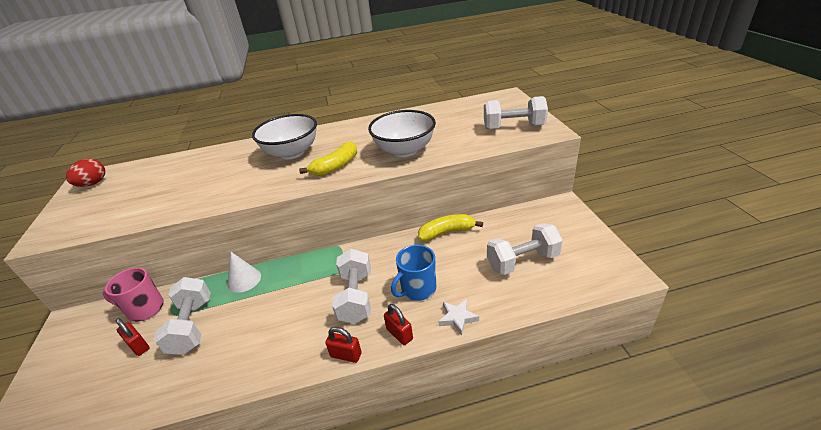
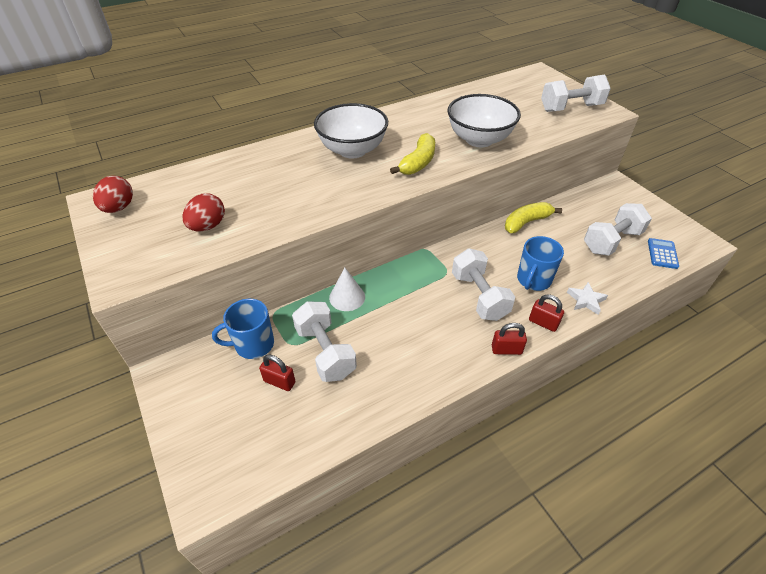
camera: 20 degrees left, 10 degrees up
(135, 203) = (208, 226): none -> red egg
(145, 309) = (253, 344): pink mug -> blue mug
(572, 281) = (662, 254): none -> blue calculator

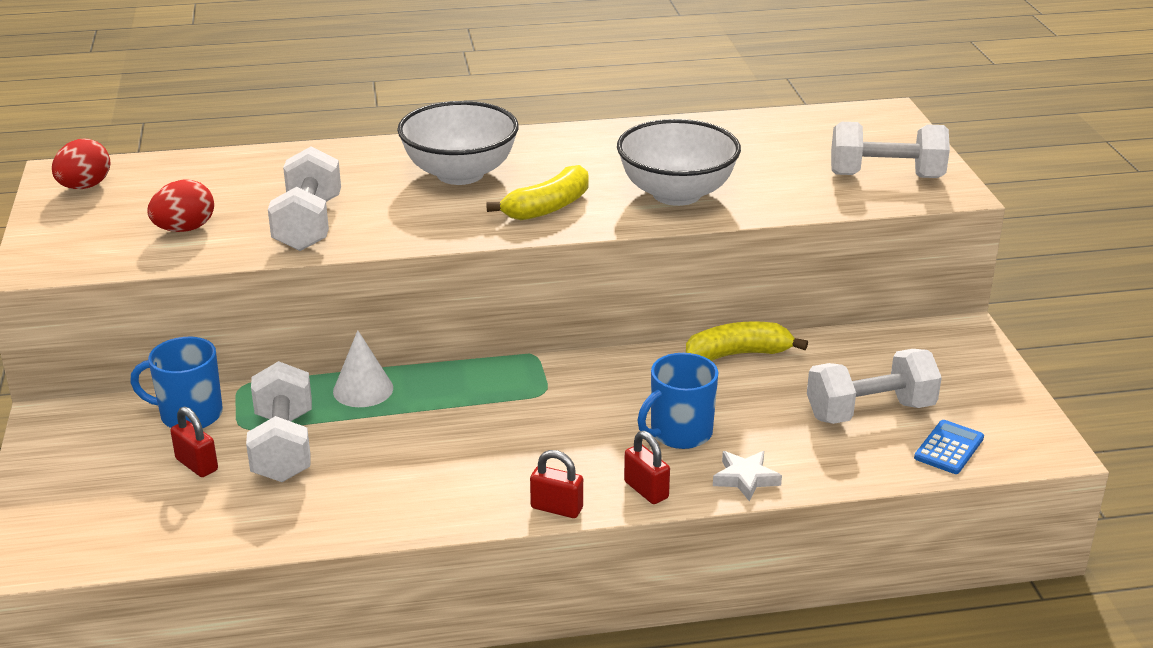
camera: 20 degrees right, 15 degrees down
(479, 296) = (570, 434): white dumbbell -> white dumbbell (308, 225)

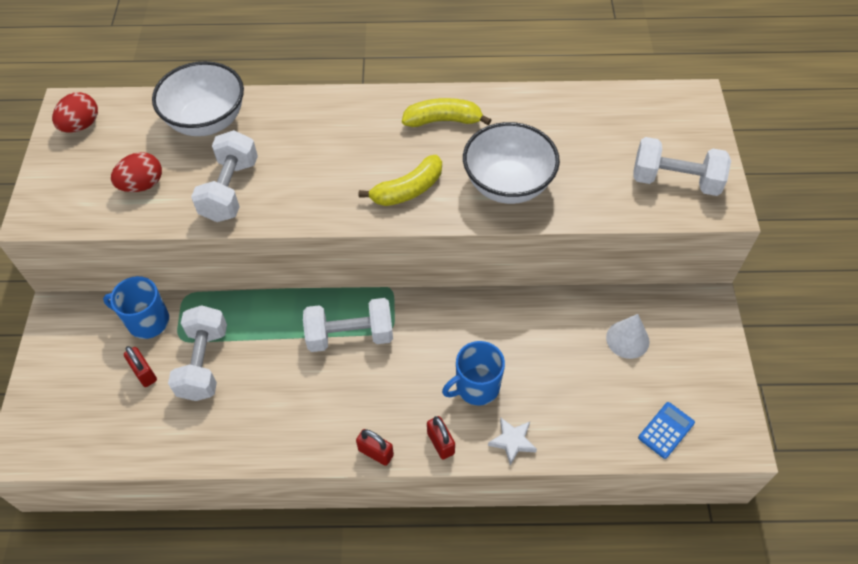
camera: 10 degrees right, 25 degrees up
(363, 389) = (266, 311): white cone -> white cone (627, 339)
(460, 174) = (351, 140): white bowl -> white bowl (207, 121)
(739, 354) = (536, 307): yellow banana -> yellow banana (443, 120)
(870, 411) = (618, 383): white dumbbell -> white dumbbell (350, 335)

